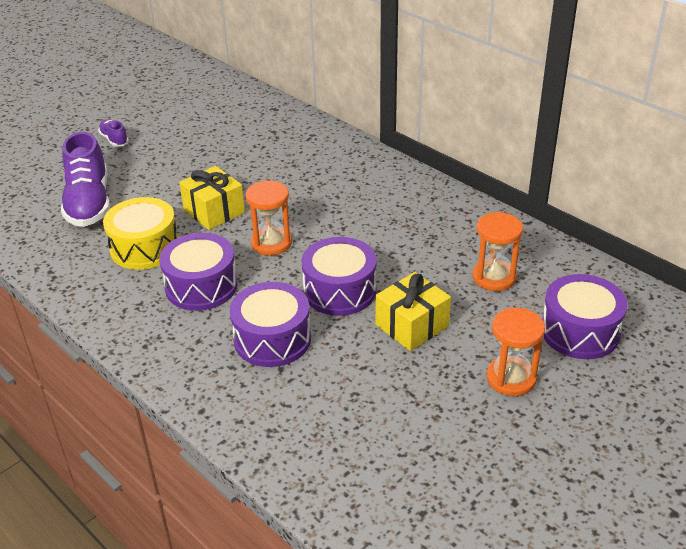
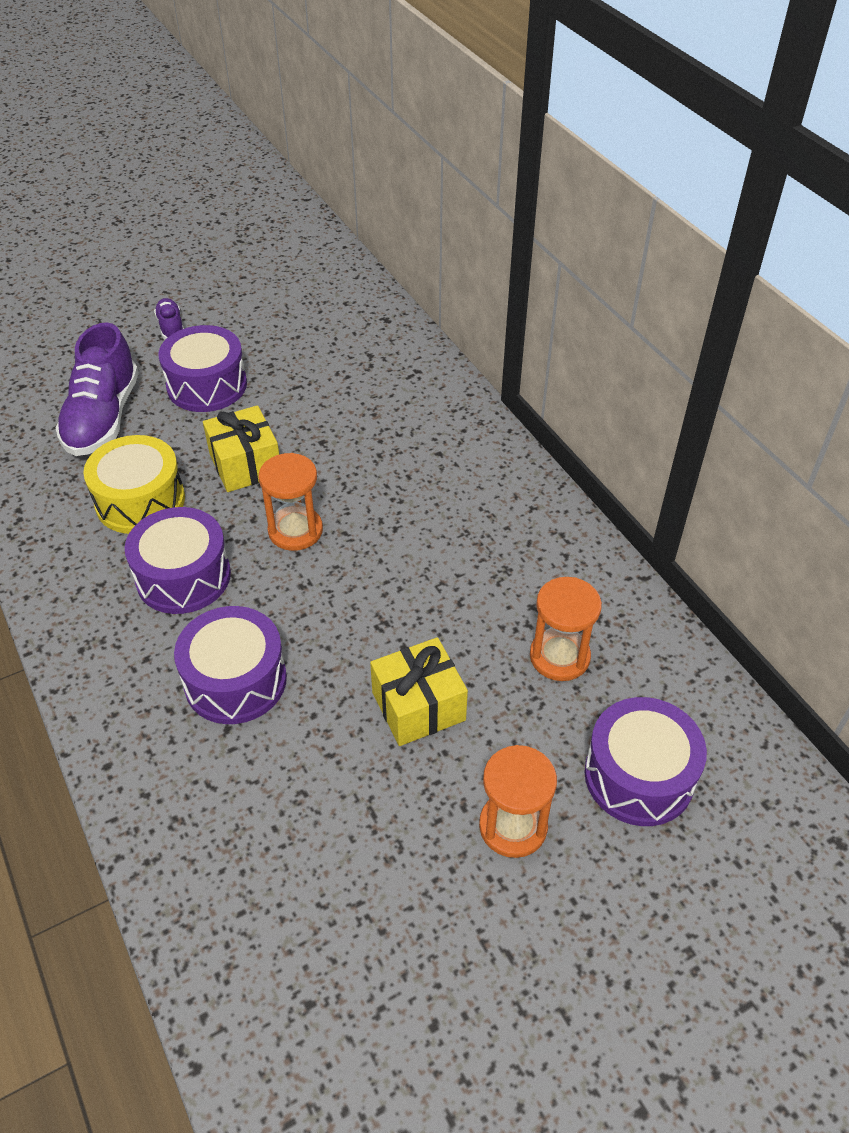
camera: 15 degrees right, 10 degrees up
(339, 291) = (349, 627): purple drum -> purple drum (207, 385)

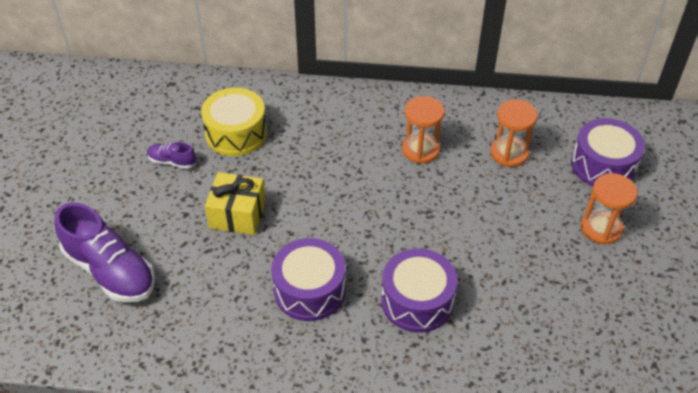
camera: 55 degrees left, 0 degrees up
(140, 501) = (218, 284): yellow drum -> yellow drum (236, 133)
(171, 327) = (52, 192): purple shoe -> purple shoe (172, 161)
(207, 385) = (138, 199): purple drum -> none
(295, 530) = (320, 217): orange hourglass -> orange hourglass (420, 150)
(418, 706) = (499, 227): yellow gift -> none

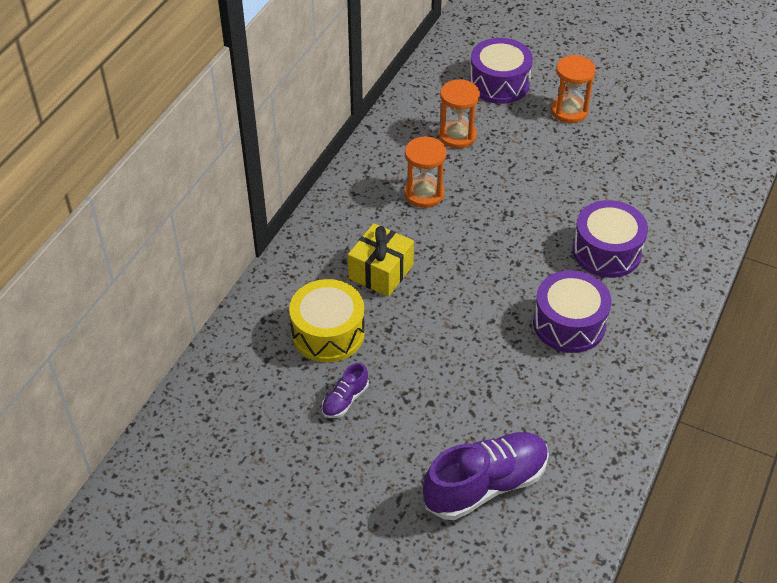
camera: 70 degrees left, 0 degrees up
(237, 214) = (449, 358): yellow gift -> yellow gift (381, 272)

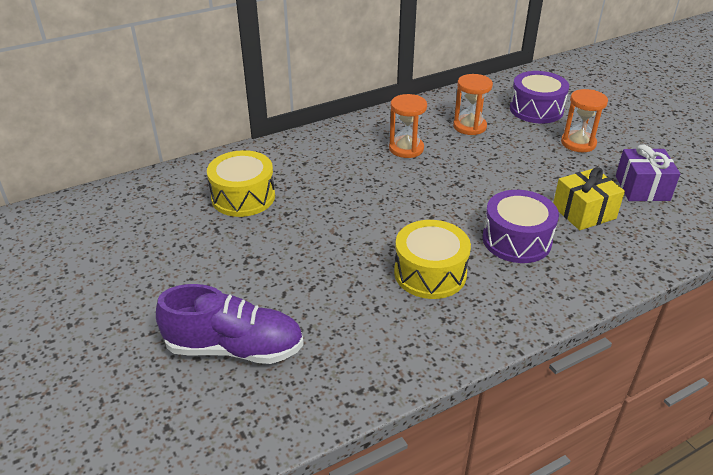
camera: 35 degrees right, 10 degrees down
(345, 400) = (205, 240): purple shoe -> none
(381, 272) = (322, 179): yellow gift -> yellow gift (584, 212)
(569, 323) = (430, 273): purple drum -> yellow drum
(658, 140) = (642, 188): none -> purple gift

